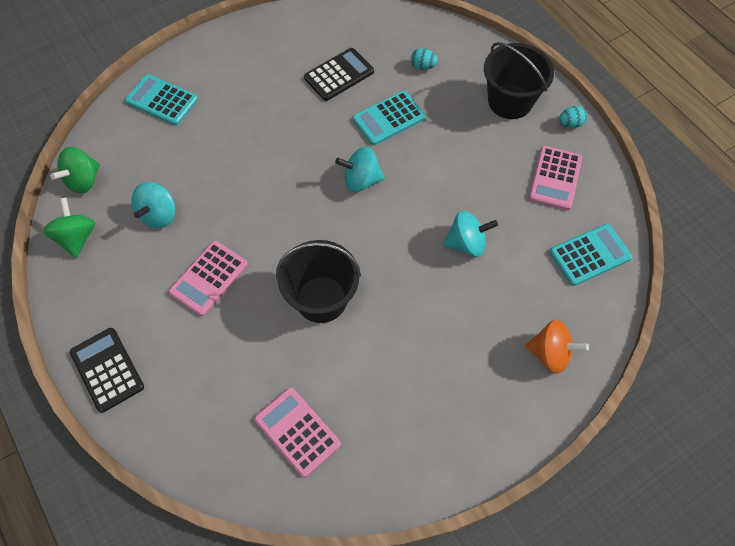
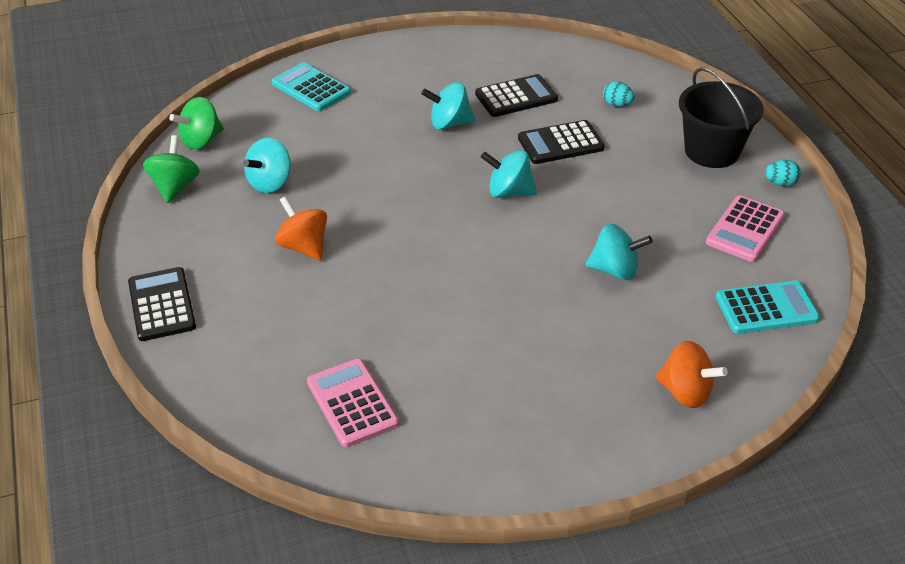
camera: 15 degrees right, 20 degrees down
(209, 278) = (303, 247): pink calculator -> orange spinning top
(291, 116) = (449, 123): none -> turquoise spinning top
(321, 299) = (424, 289): black bucket -> none
(388, 118) = (560, 143): turquoise calculator -> black calculator

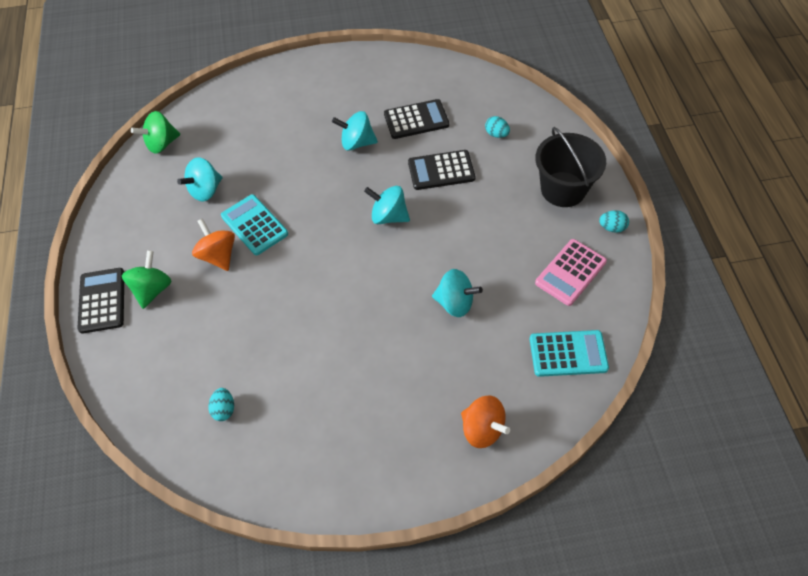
camera: 10 degrees right, 15 degrees up
(175, 187) = (133, 188): green spinning top -> green spinning top (152, 289)
(311, 88) = (256, 98): turquoise calculator -> turquoise calculator (254, 225)
(352, 403) = (224, 409): pink calculator -> turquoise egg

